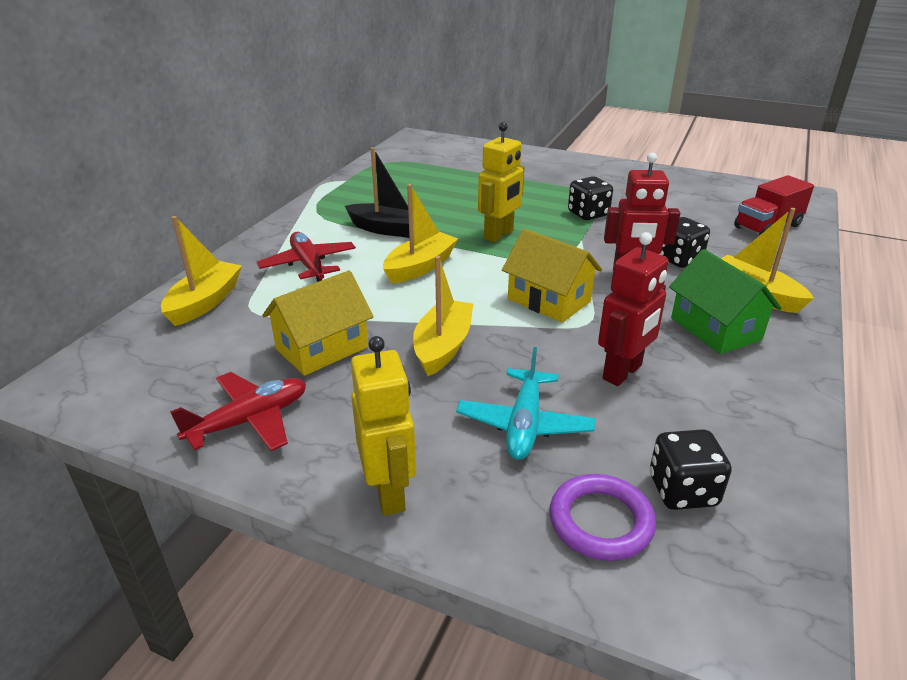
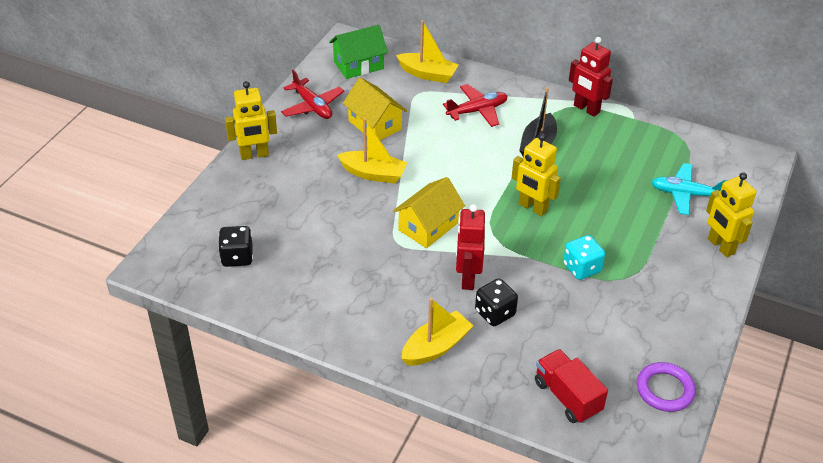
camera: 90 degrees right, 10 degrees up
(420, 267) = (476, 163): yellow boat -> none
(524, 424) = (296, 203): turquoise plane -> turquoise plane (685, 194)
(536, 158) = (720, 246): none -> yellow robot
(588, 214) = (581, 268): black dice -> turquoise dice
(600, 521) = (223, 224): purple ring -> purple ring (665, 390)
(623, 373) = (339, 251): red robot -> red robot (586, 109)
(715, 329) = (387, 309): green house -> green house (358, 65)

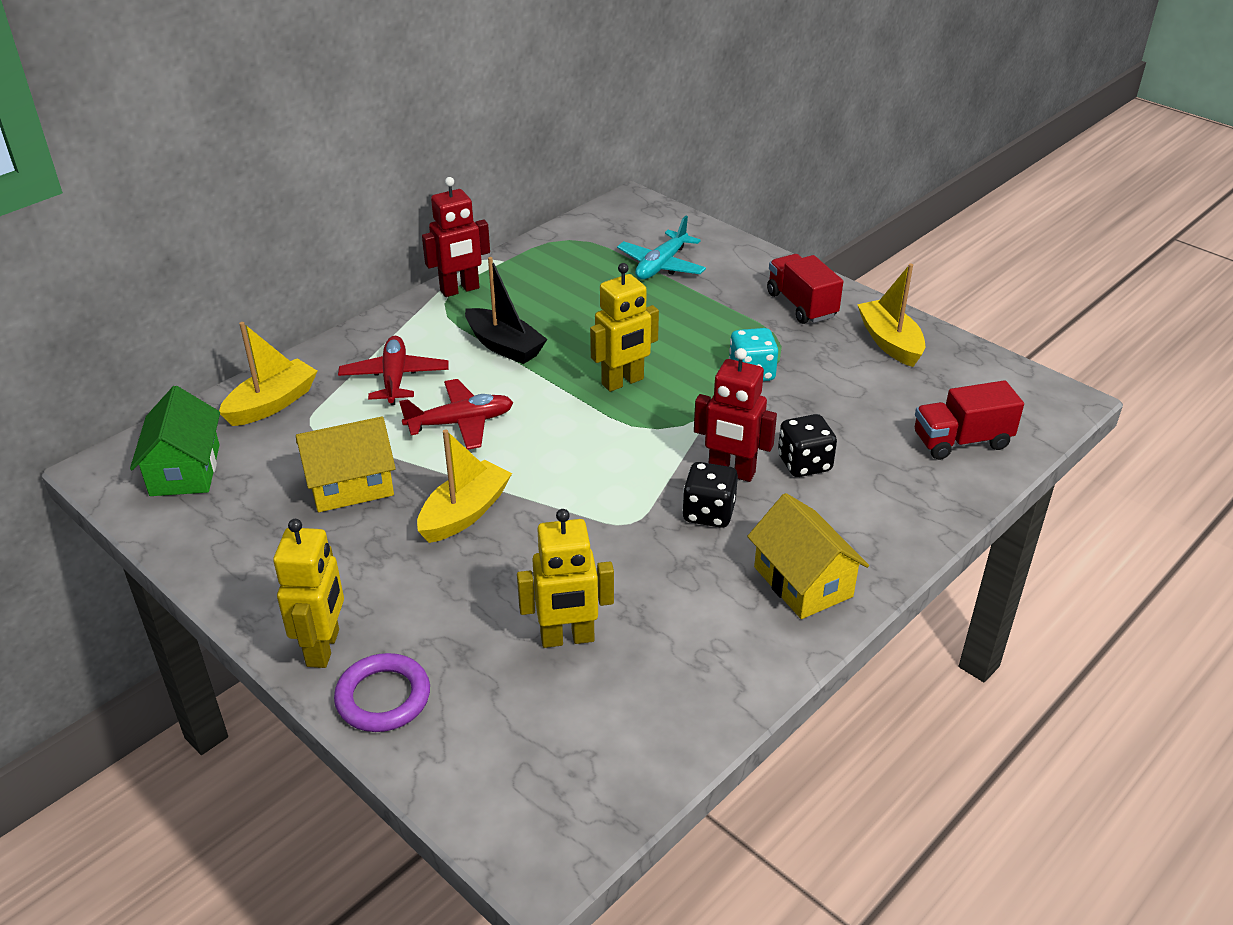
camera: 70 degrees left, 5 degrees down
(237, 257) = (575, 721): black dice -> black dice (708, 513)
(312, 106) = (248, 547): red plane -> red plane (460, 423)
(428, 227) = (612, 484): yellow house -> yellow house (803, 582)
(436, 347) = (849, 532): yellow boat -> yellow boat (890, 342)
(665, 390) = (964, 368): purple ring -> purple ring (383, 697)
(687, 280) = (801, 305): none -> red truck
(720, 246) = (757, 268): yellow robot -> yellow robot (567, 638)

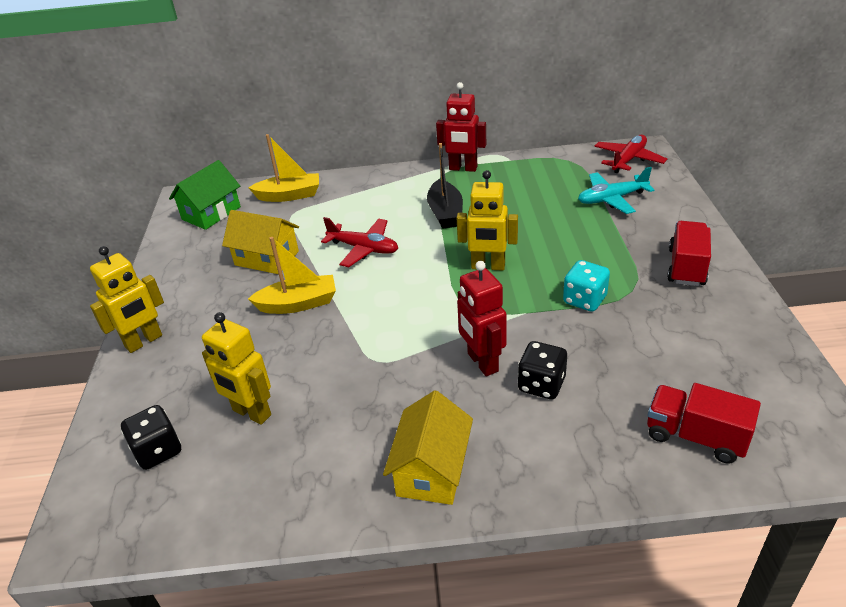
camera: 45 degrees right, 0 degrees up
(383, 697) = (131, 386): purple ring -> none
(395, 378) = (363, 207): red plane -> red plane (628, 160)
(708, 513) = (432, 382): black dice -> black dice (158, 451)
(890, 342) = (729, 326): yellow boat -> none

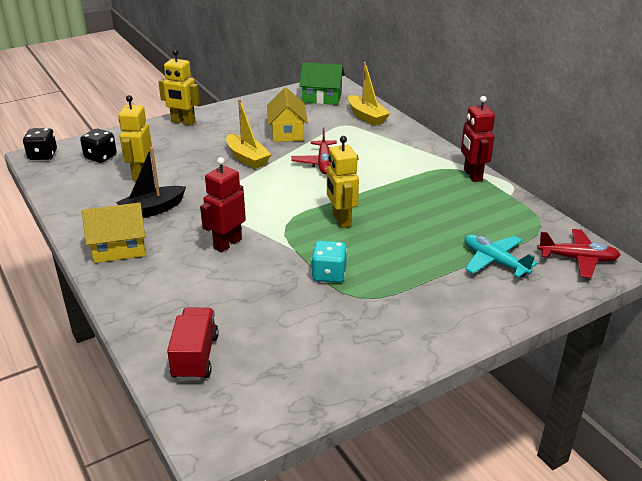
camera: 60 degrees right, 5 degrees down
(445, 213) = (398, 184): black boat -> black boat (152, 210)
(541, 384) = (217, 274): black dice -> black dice (43, 155)
(686, 267) = (416, 322): red truck -> none

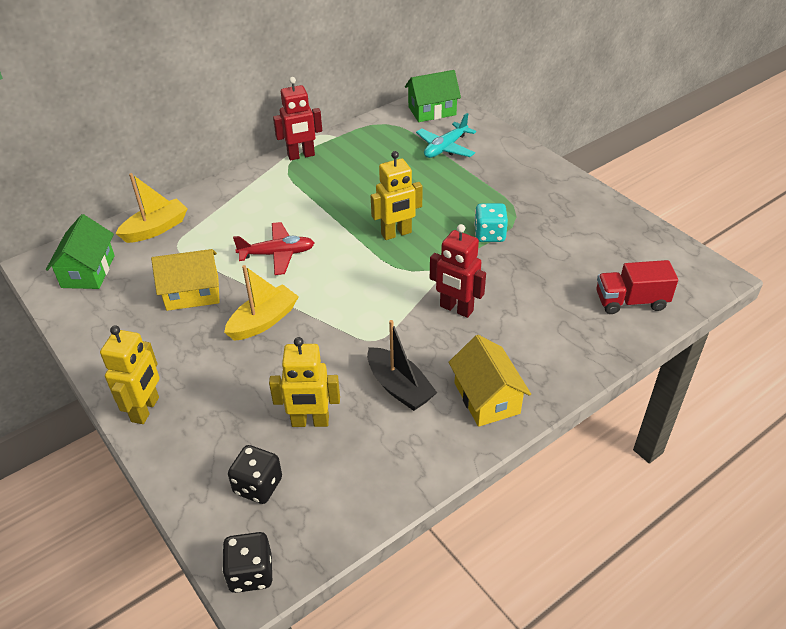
camera: 95 degrees left, 10 degrees up
(578, 259) = (432, 111): red plane -> green house

